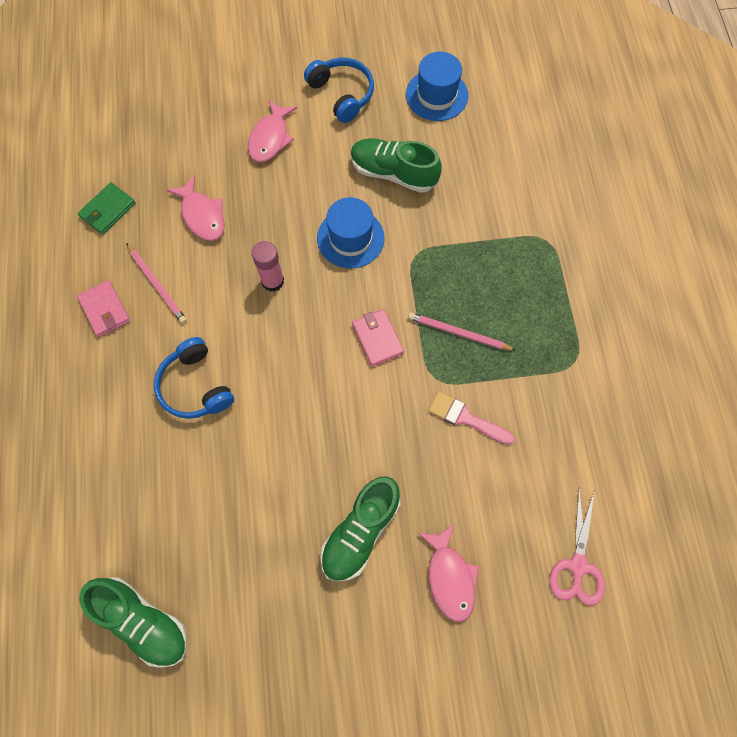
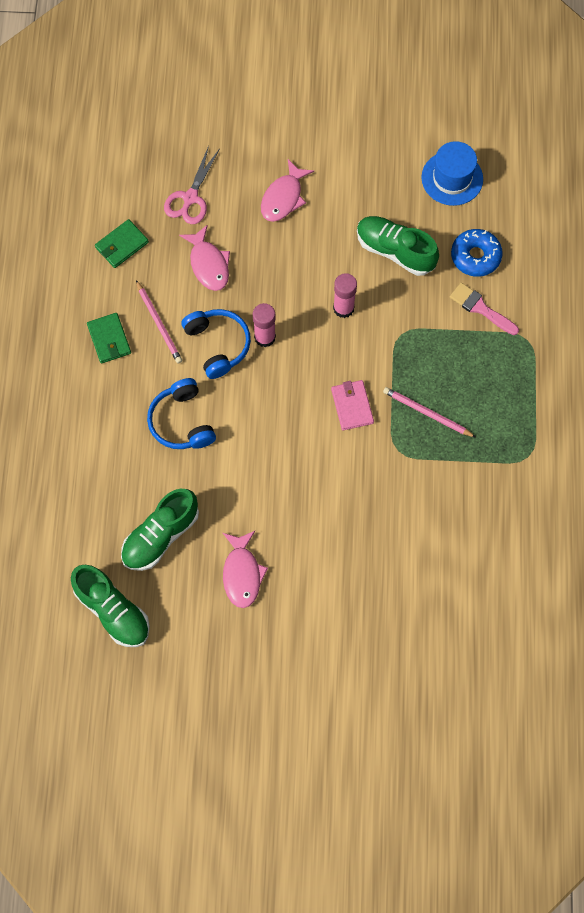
camera: 10 degrees right, 0 degrees up
(105, 310) = (109, 339): pink wallet -> green wallet
(342, 94) = (360, 163): blue headphones -> blue headphones (218, 345)
(350, 238) = (343, 308): blue hat -> pink glue stick
(360, 532) = (307, 570): green shoe -> green shoe (161, 536)
(450, 577) = (377, 621): pink fish -> pink fish (242, 574)
(466, 418) = (418, 490): pink brush -> pink brush (480, 308)
(475, 166) = (475, 256): none -> blue donut
(577, 566) = (490, 630): pink scissors -> pink scissors (190, 198)

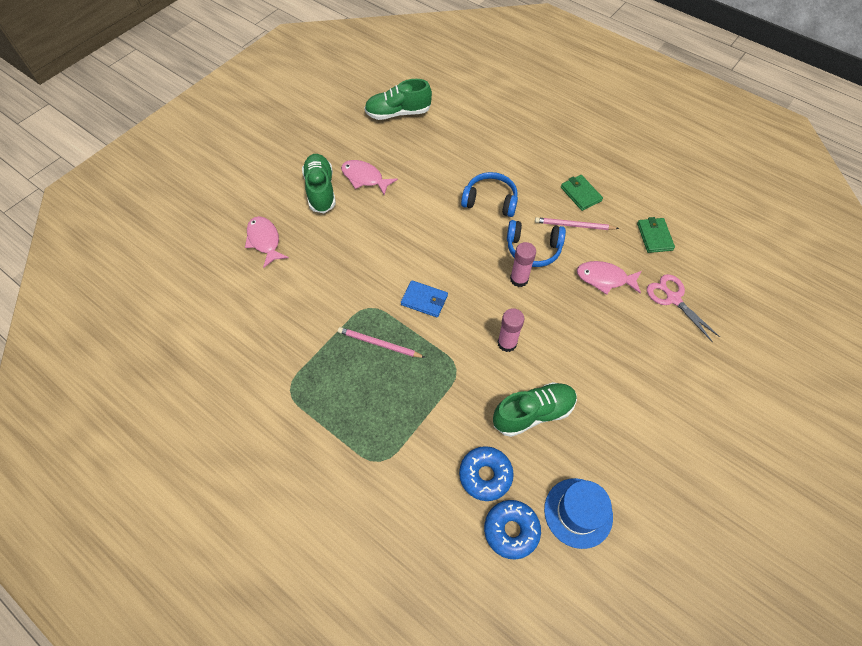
camera: 125 degrees right, 10 degrees down
(109, 339) = (580, 194): green wallet -> green wallet turned 45 degrees clockwise
(161, 536) = (423, 154): green shoe -> green shoe (320, 190)
(283, 197) = (637, 362): pink fish -> pink fish (264, 241)
(352, 406) = (424, 300): pink wallet -> blue wallet
(427, 413) = (379, 344): pink pencil -> pink pencil turned 135 degrees counterclockwise
(480, 308) = (434, 444): pink brush -> none
(502, 215) = (511, 530): none -> blue donut

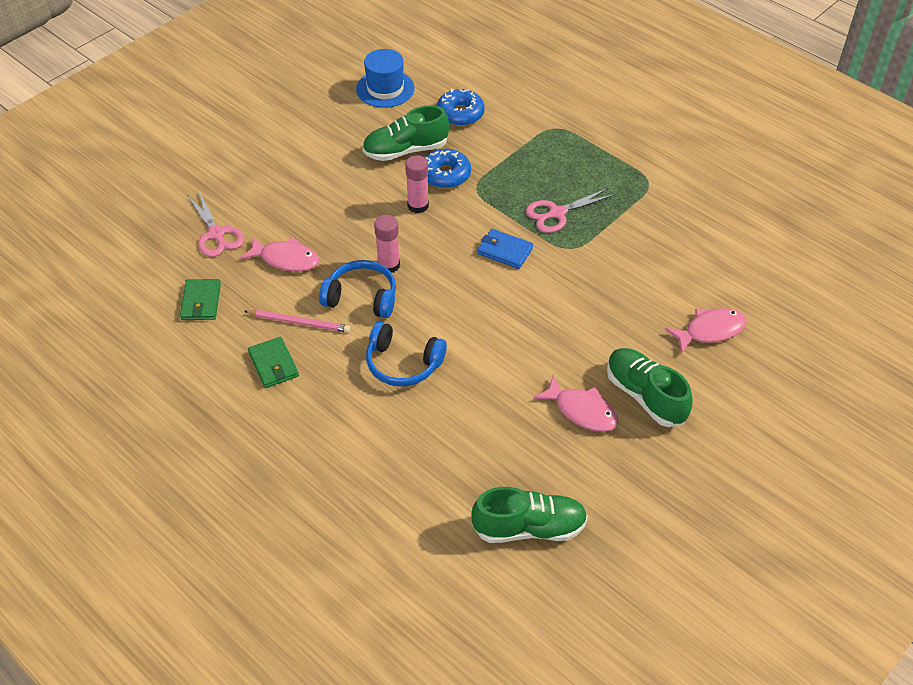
camera: 175 degrees left, 10 degrees down
(264, 241) = (710, 331): pink fish -> pink fish turned 90 degrees counterclockwise
(320, 190) = (645, 396): green shoe -> green shoe turned 150 degrees clockwise
(379, 344) = (557, 213): pink pencil -> pink scissors
(511, 530) = (444, 83): blue donut -> blue donut (445, 175)

